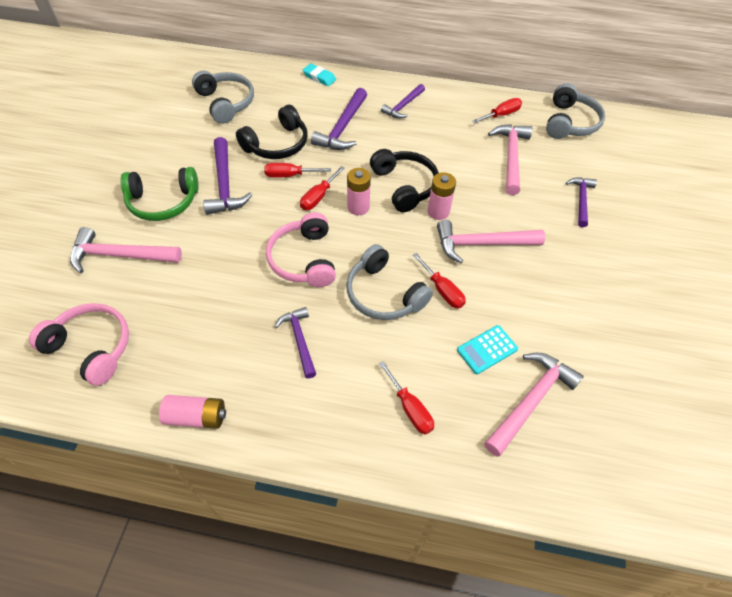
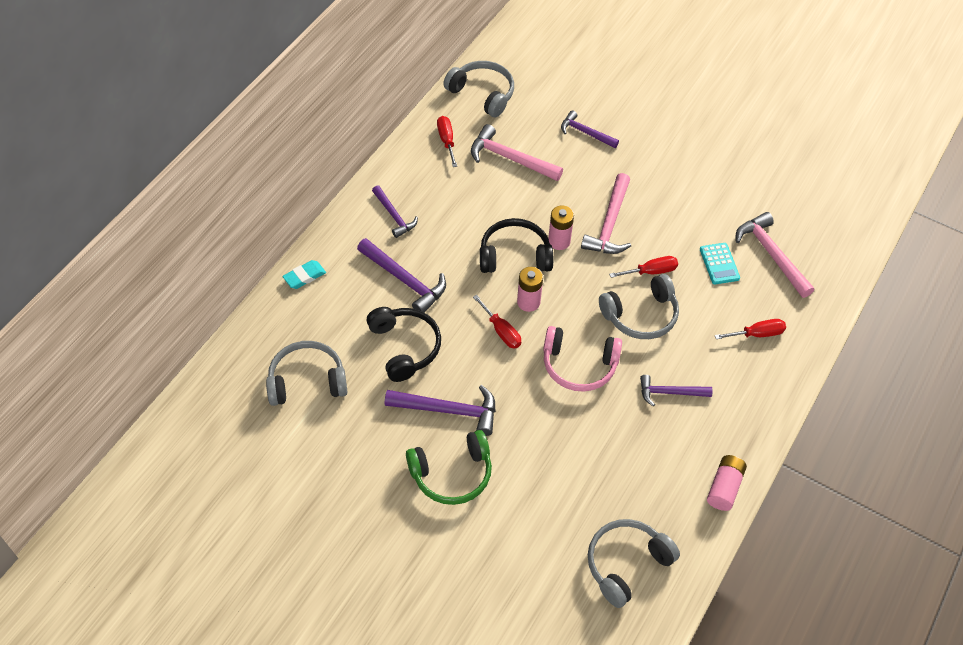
camera: 70 degrees left, 0 degrees up
(92, 347) = (626, 564): pink headphones -> grey headphones
(120, 255) = (516, 526): pink hammer -> none
(163, 202) = (452, 474): green headphones -> green headphones turned 60 degrees clockwise
(289, 175) = (459, 348): red screwdriver -> none

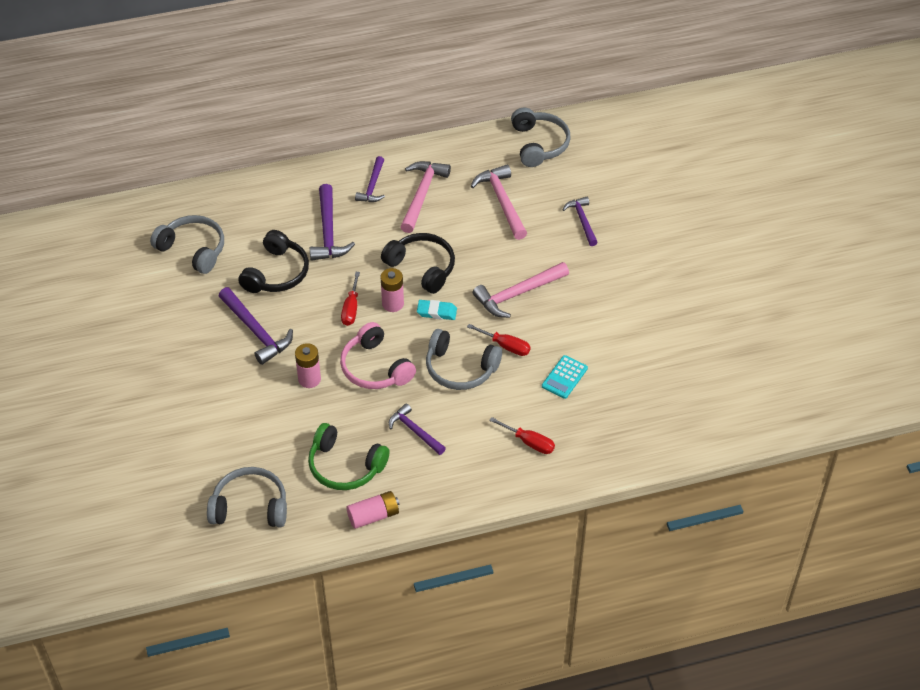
camera: 45 degrees right, 5 degrees down
(304, 276) = (268, 185): turquoise eraser -> turquoise eraser (437, 312)
(446, 141) = (471, 160): red screwdriver -> none
(452, 474) = (211, 370): green headphones -> green headphones (345, 466)
(559, 241) = (465, 280): pink battery -> pink battery (309, 379)
(771, 254) = (614, 400): pink hammer -> pink hammer (422, 195)

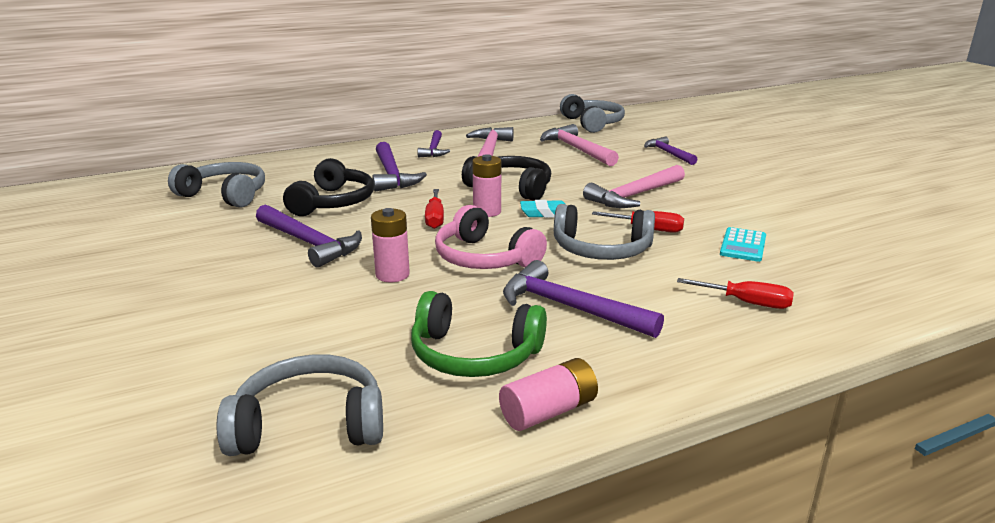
camera: 10 degrees left, 25 degrees down
(415, 431) = (570, 307): purple hammer -> purple hammer, size x1.55

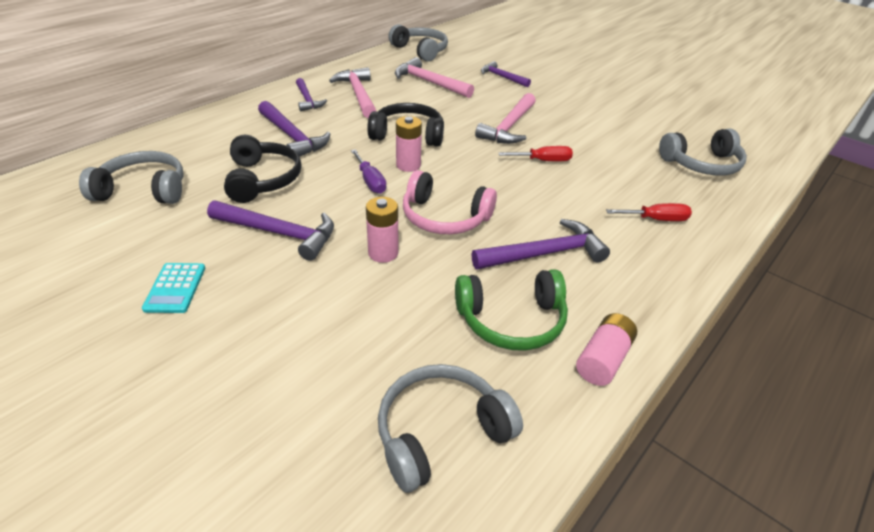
camera: 25 degrees left, 15 degrees up
(435, 218) = (370, 181): red screwdriver -> purple screwdriver
(545, 213) = (455, 158): turquoise eraser -> none
(570, 307) = (545, 254): purple hammer -> purple hammer turned 150 degrees clockwise
(601, 250) = (525, 189): grey headphones -> grey headphones (702, 164)
(743, 245) = (617, 164): turquoise calculator -> turquoise calculator (175, 288)

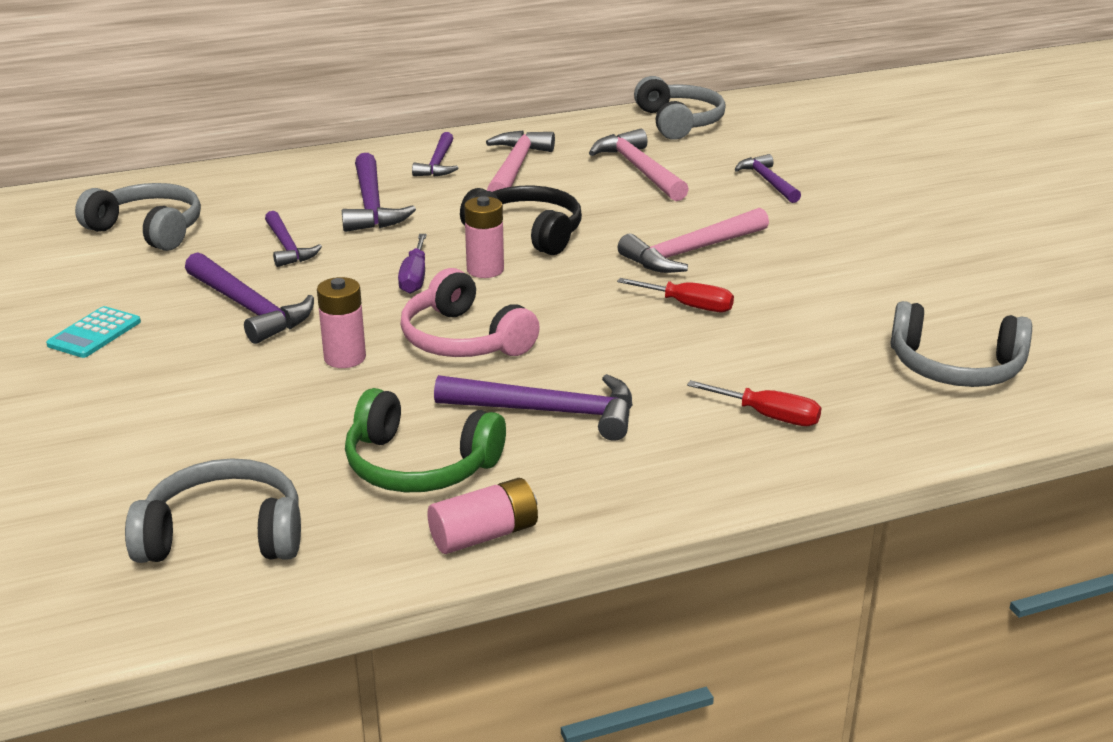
camera: 30 degrees right, 10 degrees down
(263, 179) = (287, 247): black headphones -> purple hammer

